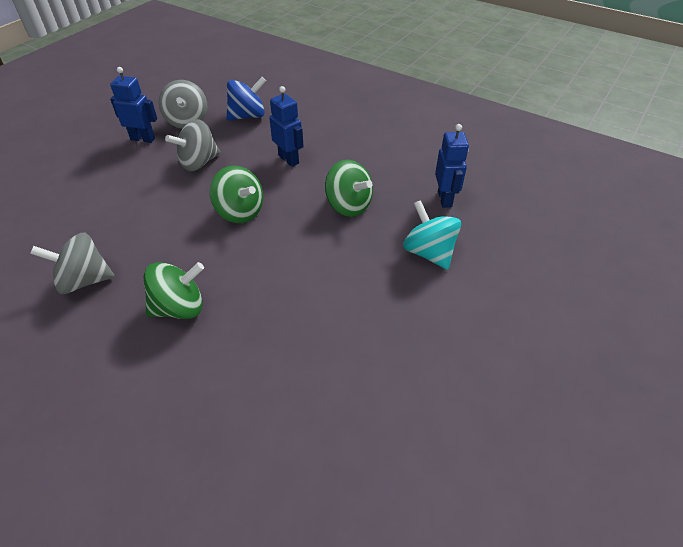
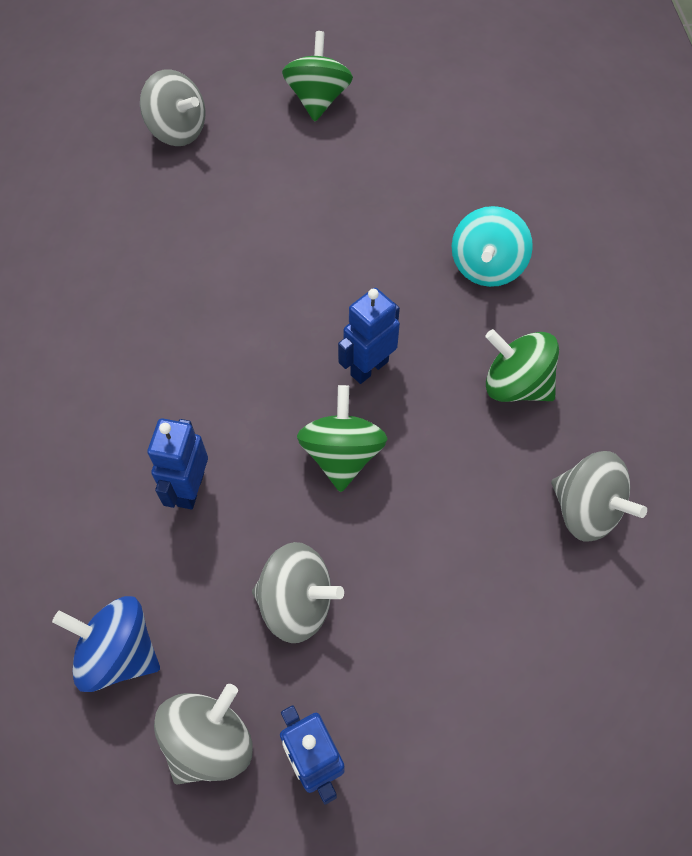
camera: 130 degrees left, 15 degrees up
(348, 205) = (229, 352): green spinning top -> green spinning top (318, 100)
(429, 253) = (242, 237): turquoise spinning top -> turquoise spinning top (486, 267)
(445, 199) = (135, 270): blue robot -> blue robot (369, 368)
(564, 273) = (178, 131): none -> grey spinning top

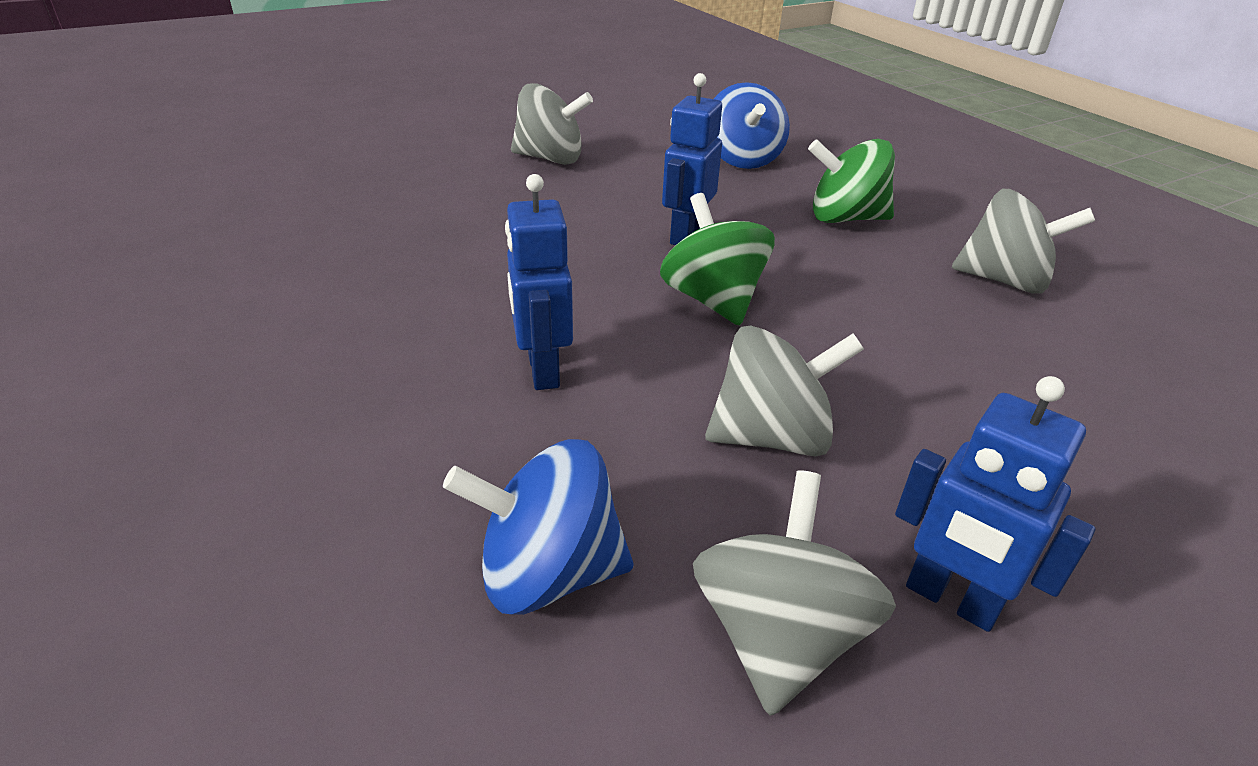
camera: 25 degrees left, 25 degrees down
(178, 131) = (351, 132): grey spinning top -> grey spinning top (550, 159)
(318, 100) = (493, 99): green spinning top -> none
(486, 267) = (742, 159): turquoise spinning top -> blue spinning top

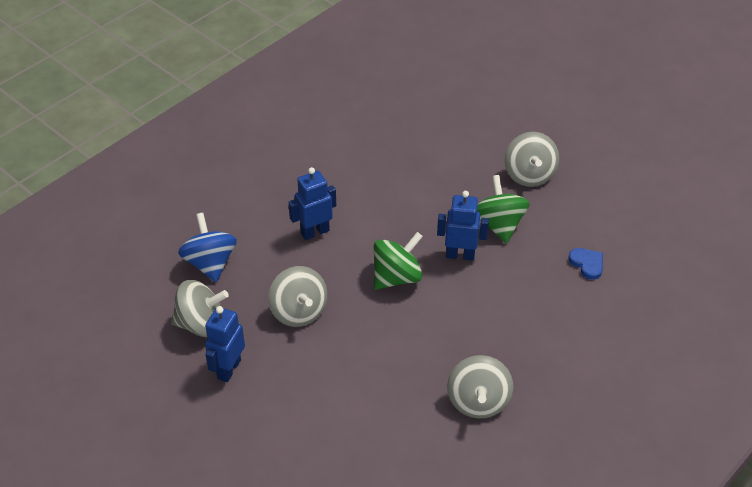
camera: 75 degrees right, 10 degrees up
(742, 159) = (587, 264): blue spinning top -> blue heart
(845, 218) = (523, 324): green spinning top -> green spinning top (499, 225)

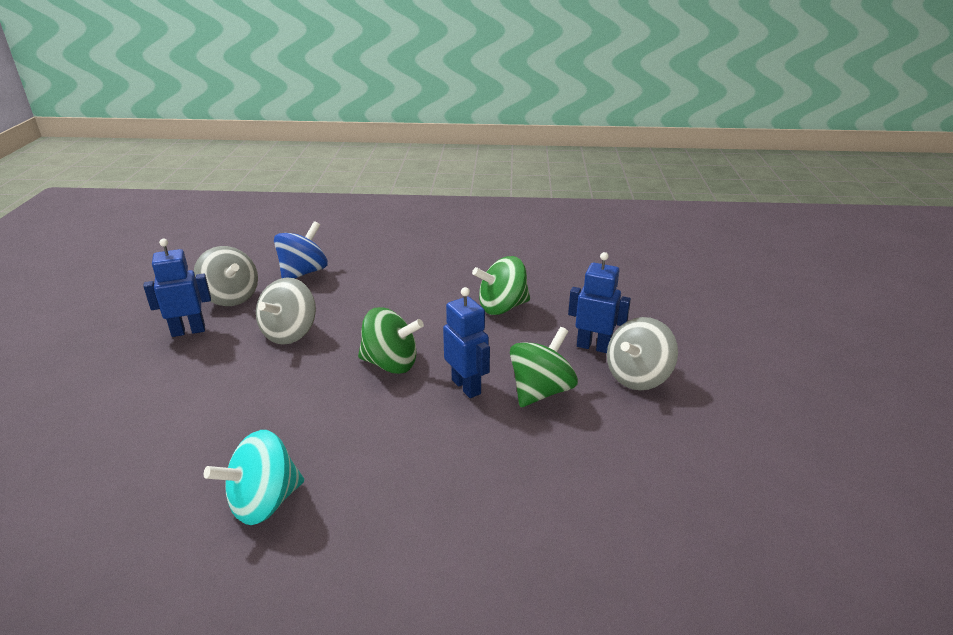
camera: 50 degrees right, 15 degrees down
(315, 232) = (394, 299): blue robot -> blue robot (593, 346)
(389, 184) = (502, 307): none -> green spinning top
(478, 401) = (264, 502): grey spinning top -> turquoise spinning top
(587, 264) = (572, 485): blue heart -> none

